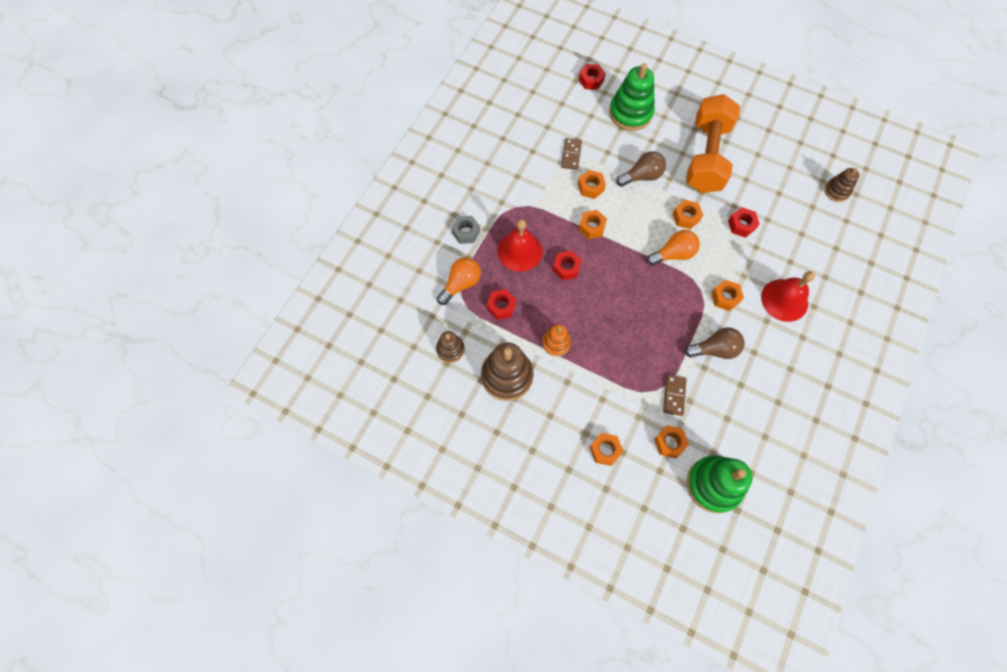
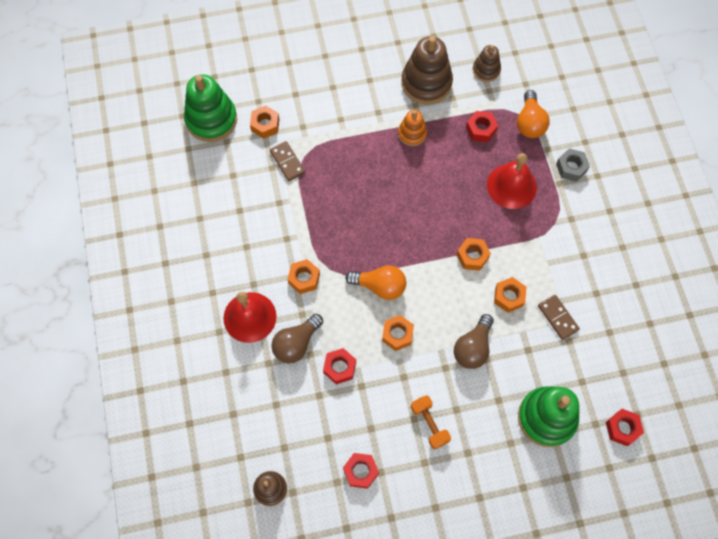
camera: 140 degrees right, 0 degrees up
(566, 268) = (460, 201): red nut -> red nut (360, 471)
(605, 450) = (309, 86): orange nut -> none
(673, 254) = (380, 286): orange light bulb -> orange light bulb turned 105 degrees counterclockwise
(706, 157) = (429, 424): orange dumbbell -> orange dumbbell, size x0.42
(714, 349) = (281, 224): brown light bulb -> brown light bulb (296, 344)

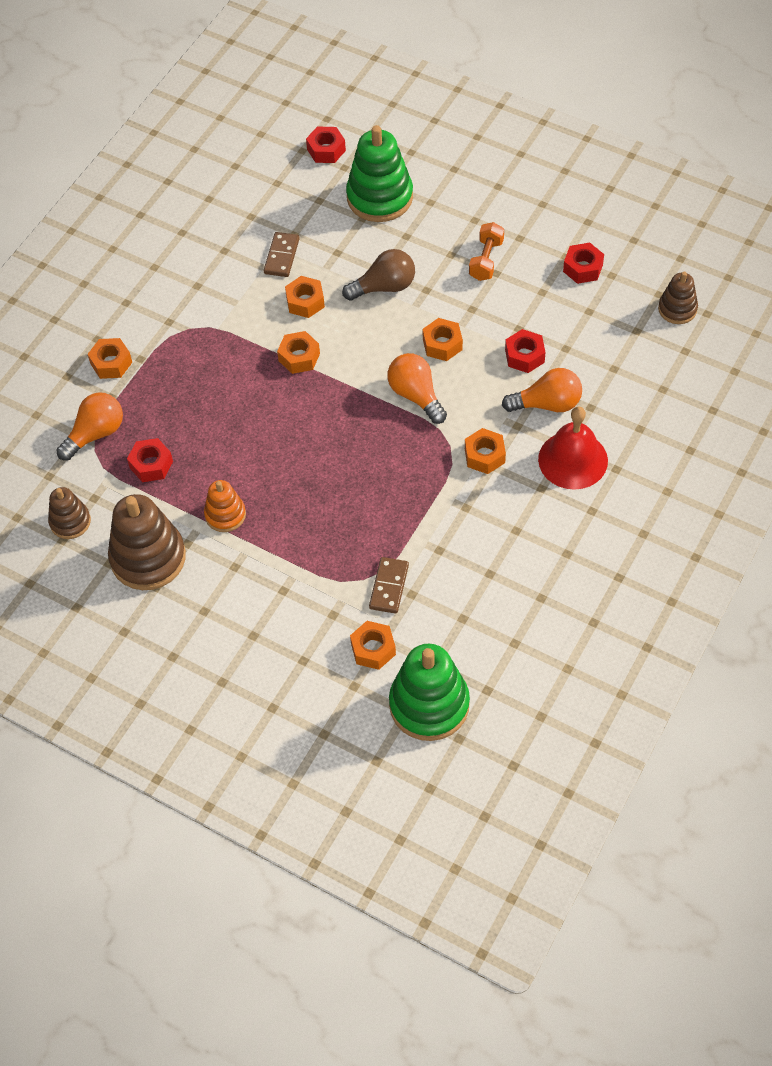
camera: 135 degrees left, 10 degrees down
(296, 344) = (547, 404): brown light bulb -> orange light bulb
(511, 186) = (188, 389): red bell -> none
(571, 168) = (111, 363): grey nut -> orange nut

